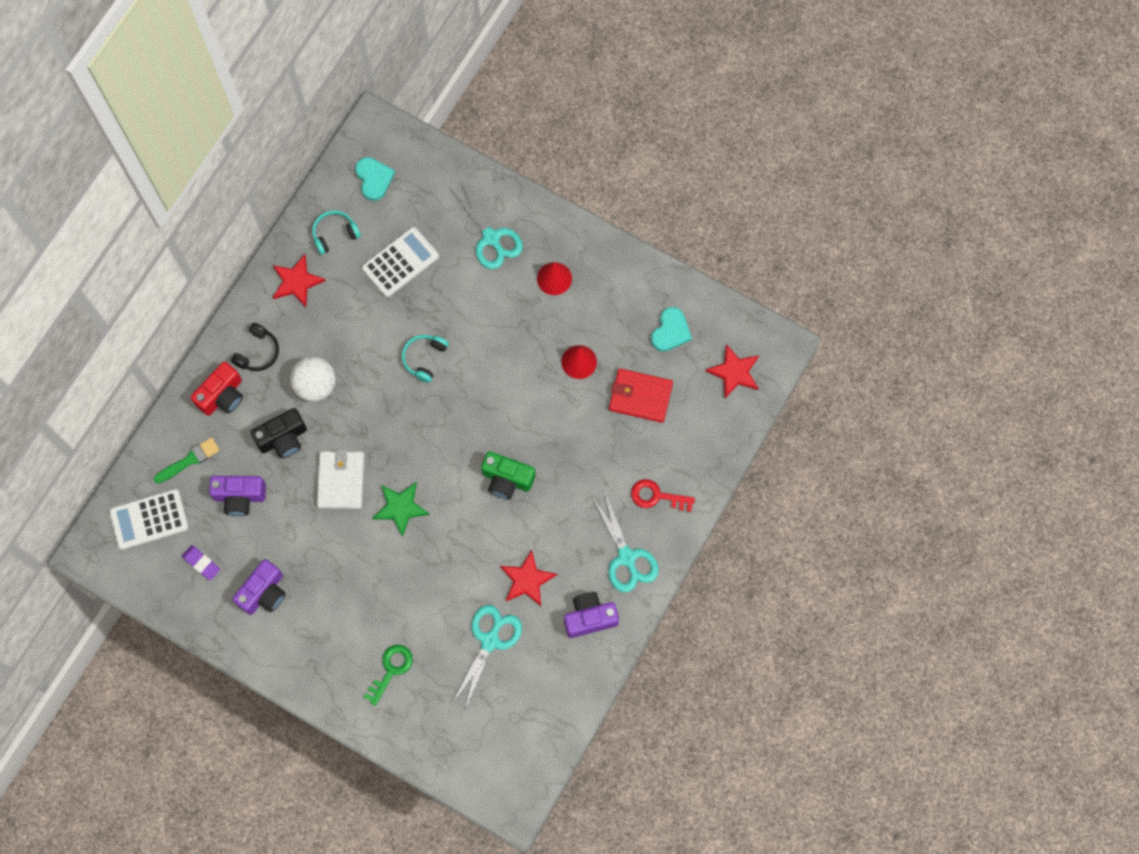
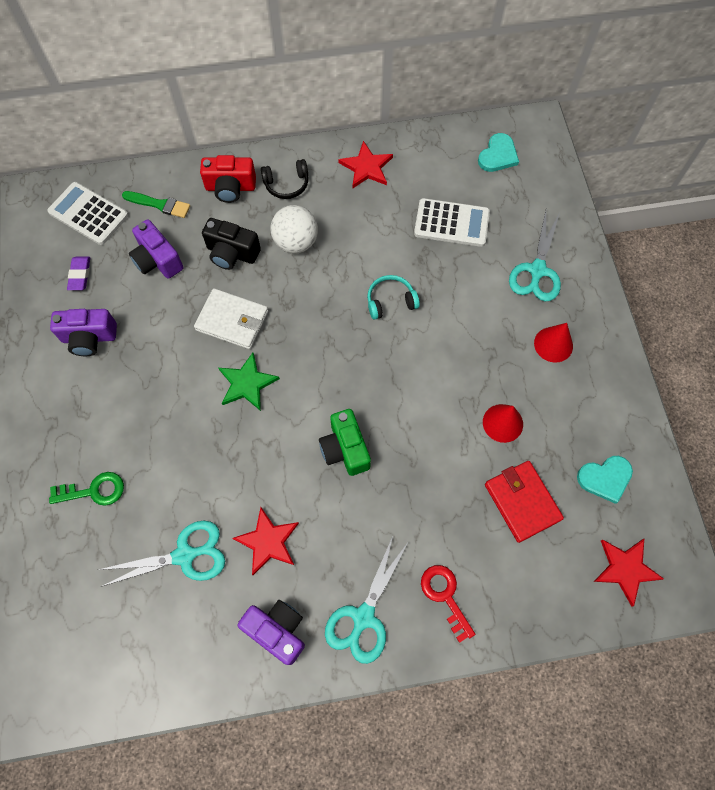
camera: 50 degrees right, 5 degrees down
(335, 234) = (428, 163): turquoise headphones -> none
(341, 480) = (232, 320): white wallet -> white wallet turned 60 degrees clockwise

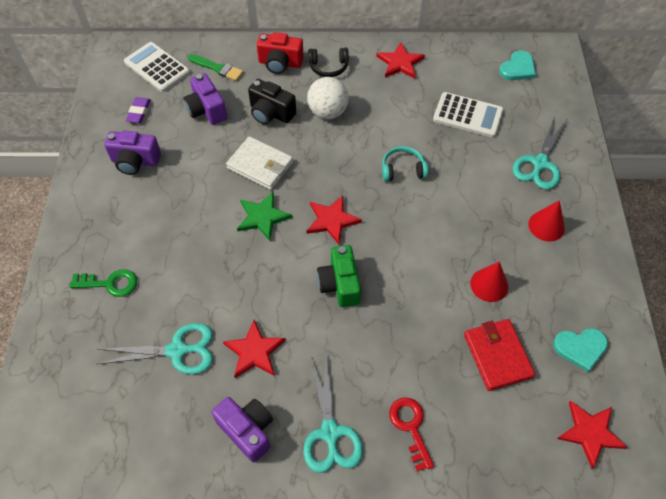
camera: 10 degrees right, 10 degrees down
(323, 375) = (332, 220): none -> red star
(363, 617) = (330, 432): turquoise scissors -> turquoise scissors turned 45 degrees counterclockwise

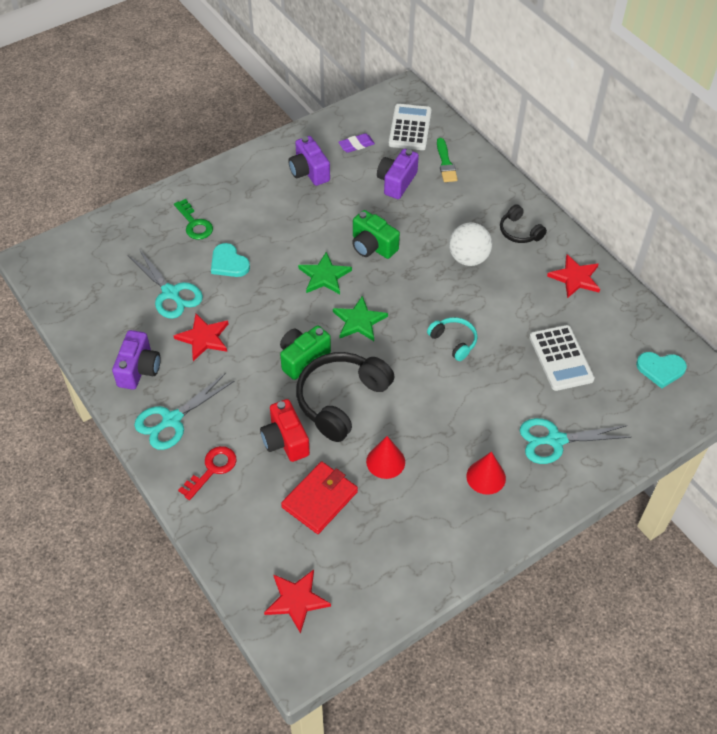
camera: 55 degrees right, 5 degrees down
(260, 165) = (372, 246): white wallet -> green camera
(271, 113) = (431, 223): black camera -> none
(280, 63) = (491, 198): red camera -> red camera (285, 440)
(332, 220) = (359, 321): red star -> green star
(405, 281) = (341, 400): none -> black headphones
(580, 348) = (375, 559): turquoise heart -> turquoise heart (229, 263)

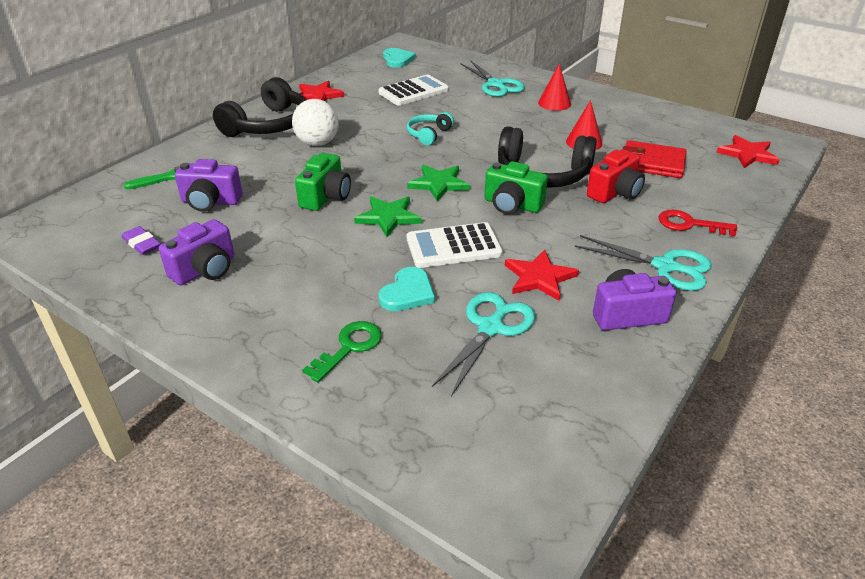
camera: 110 degrees left, 15 degrees down
(410, 128) = (102, 211): white calculator -> white calculator (453, 246)
(519, 232) = (268, 125): black headphones -> black headphones, size x1.90

